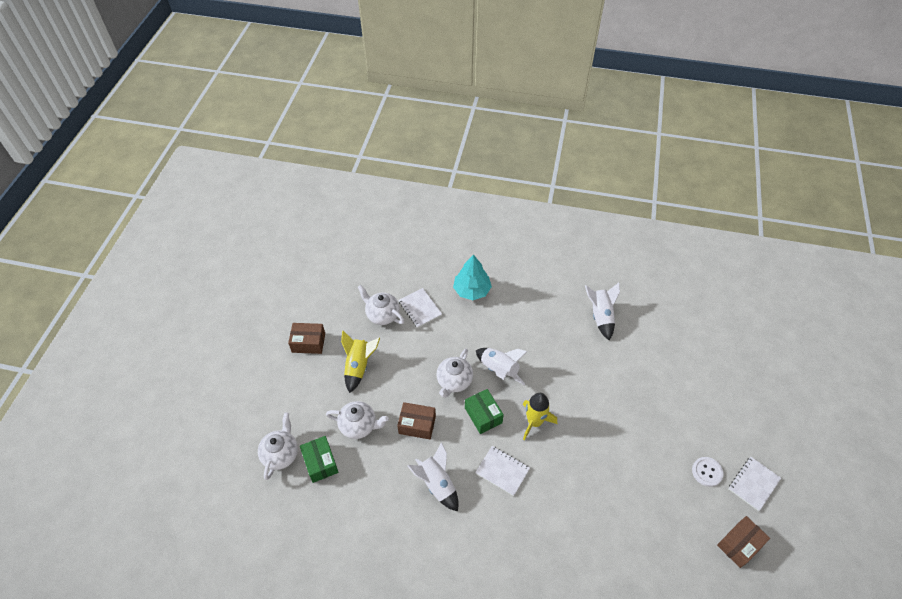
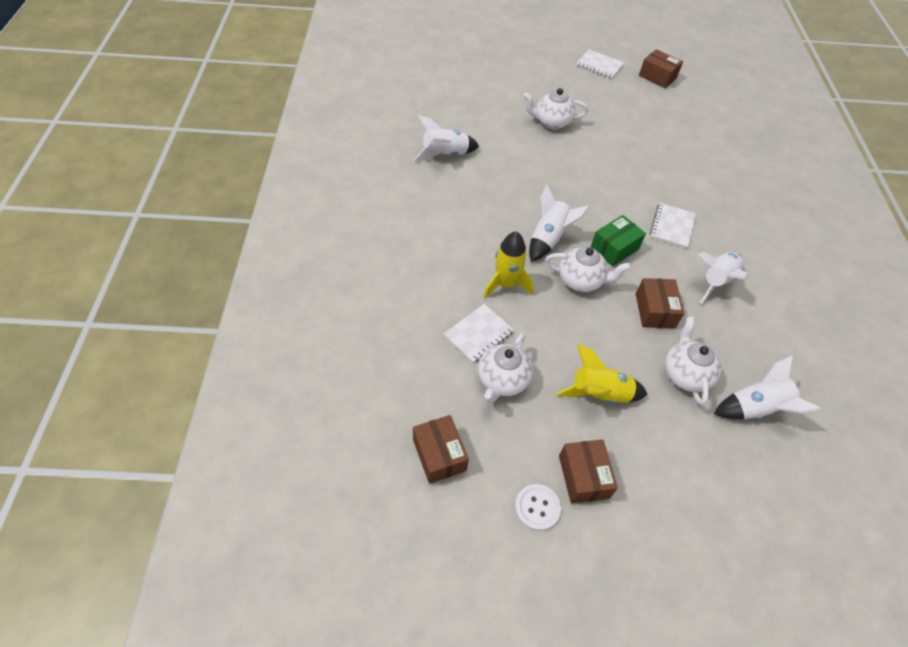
camera: 105 degrees left, 0 degrees up
(281, 454) = (770, 463): white teapot -> white teapot (552, 122)
(320, 463) = (755, 408): green box -> white rocket
(344, 276) = (439, 455): none -> brown box
(472, 290) = (432, 277): turquoise tree -> none
(534, 422) = (603, 204): yellow rocket -> yellow rocket (506, 284)
(707, 472) = (601, 89): white button -> white button (537, 508)

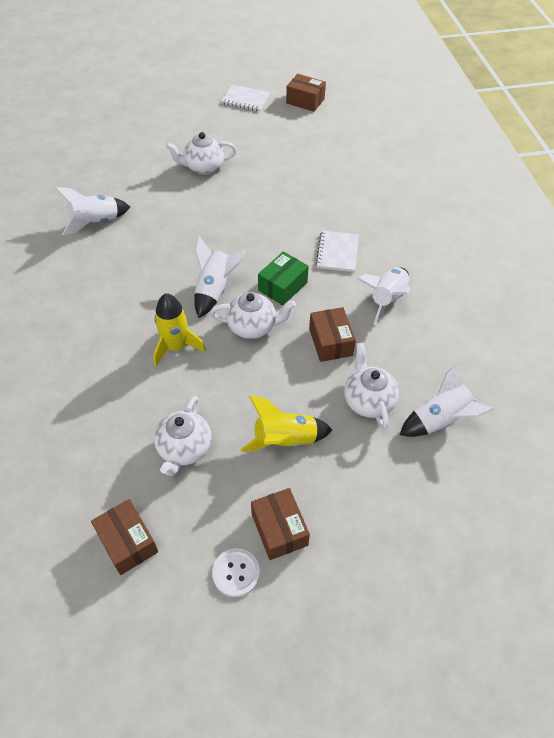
camera: 10 degrees left, 0 degrees up
(478, 334) = (153, 405): white notebook -> none

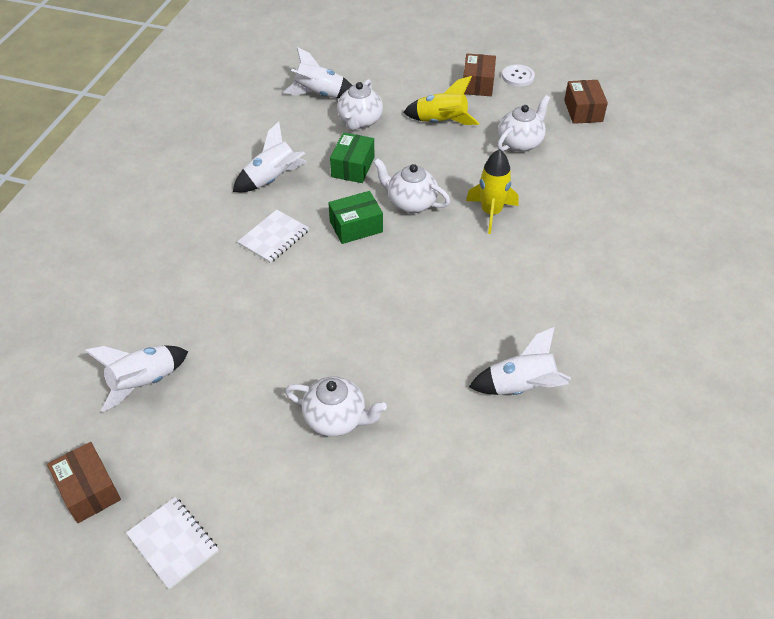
camera: 150 degrees left, 5 degrees down
(214, 290) = (425, 249): white rocket -> white rocket (144, 382)
(330, 342) = (353, 167): brown box -> green box

